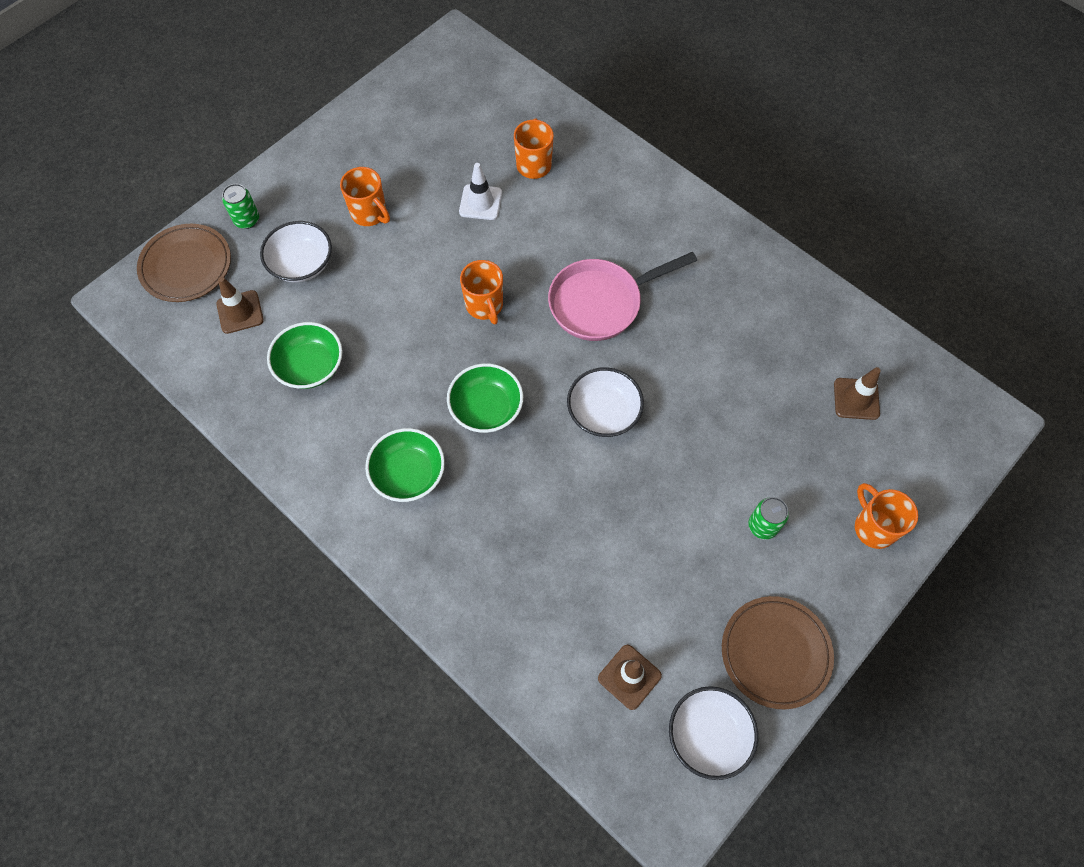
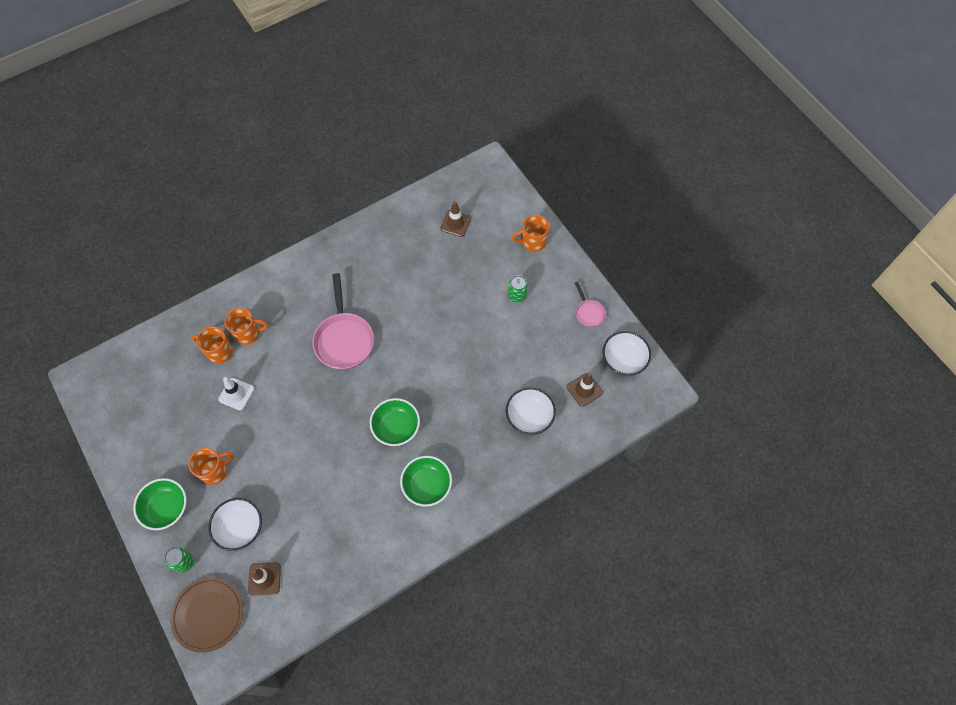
camera: 75 degrees left, 0 degrees up
(310, 366) = (327, 535): green bowl -> green bowl (166, 508)
(484, 306) = (320, 410): orange mug -> orange mug (248, 334)
(603, 412) = (421, 359): white bowl -> white bowl (529, 416)
(775, 653) = (588, 313): brown plate -> pink pan

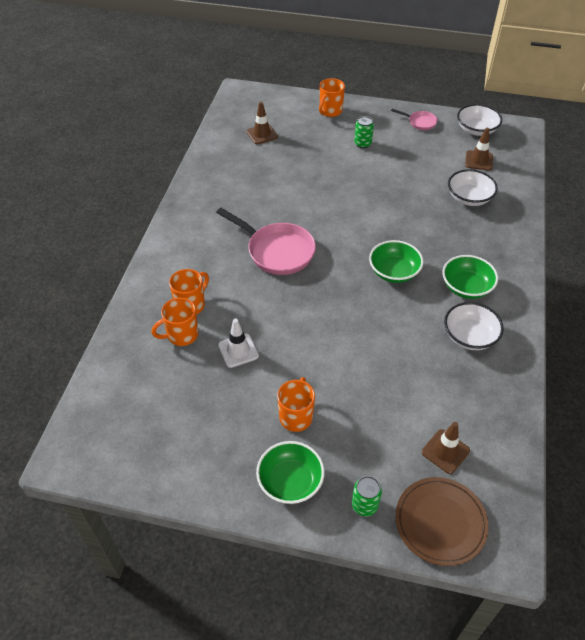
camera: 45 degrees left, 15 degrees down
(240, 527) = (374, 436): white bowl -> white bowl (469, 336)

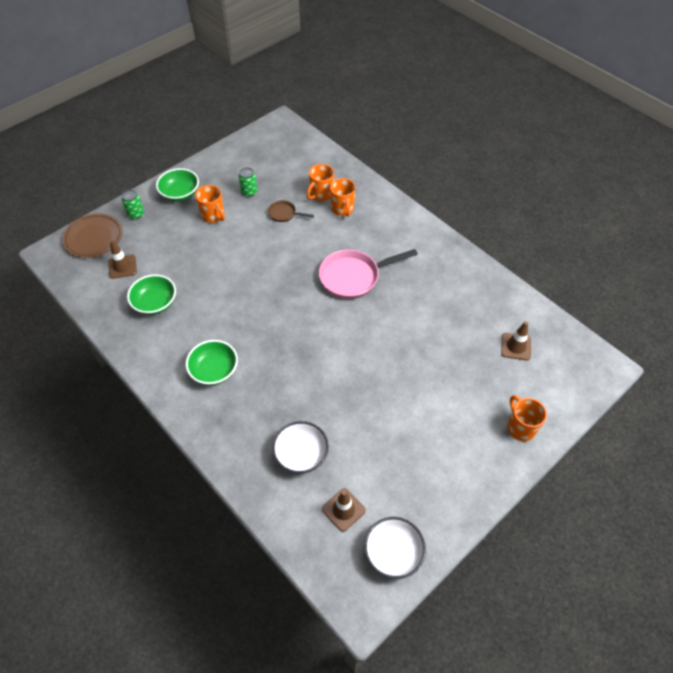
camera: 125 degrees right, 5 degrees up
(181, 335) = (321, 194): orange mug -> orange mug turned 150 degrees counterclockwise
(238, 350) = (284, 214): white traffic cone -> brown pan
(362, 144) = (445, 420): green can -> green can (249, 192)
(394, 272) = (270, 334): green bowl -> green bowl (155, 303)
(420, 122) = (445, 502): pink pan -> none
(469, 336) = (175, 338): white bowl -> none

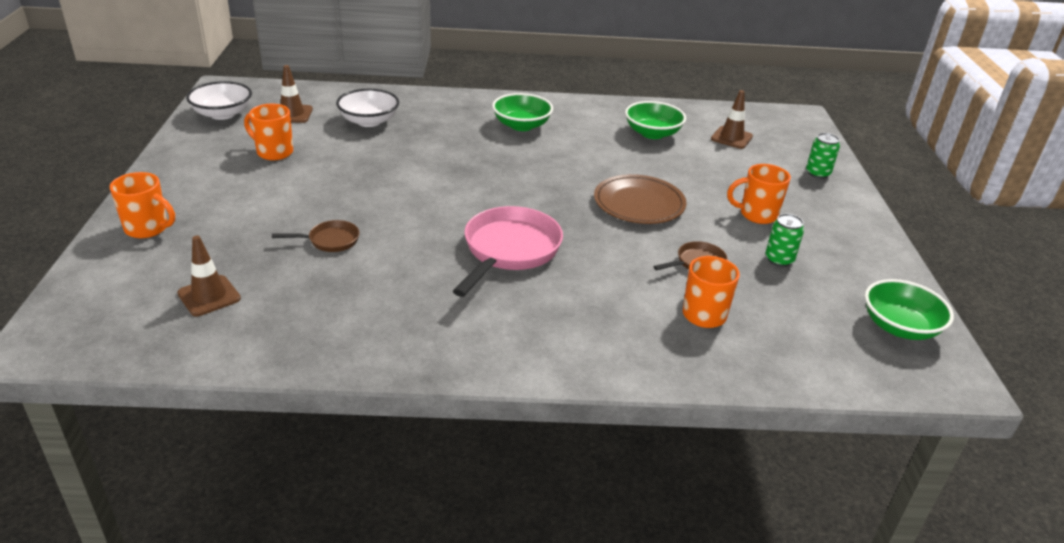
camera: 130 degrees right, 20 degrees down
(94, 238) = (800, 140): brown plate -> brown plate (639, 204)
(180, 193) = (831, 212): green bowl -> green bowl (899, 327)
(342, 209) = (646, 314): orange mug -> orange mug (274, 152)
(430, 345) = (330, 241): none -> brown pan

